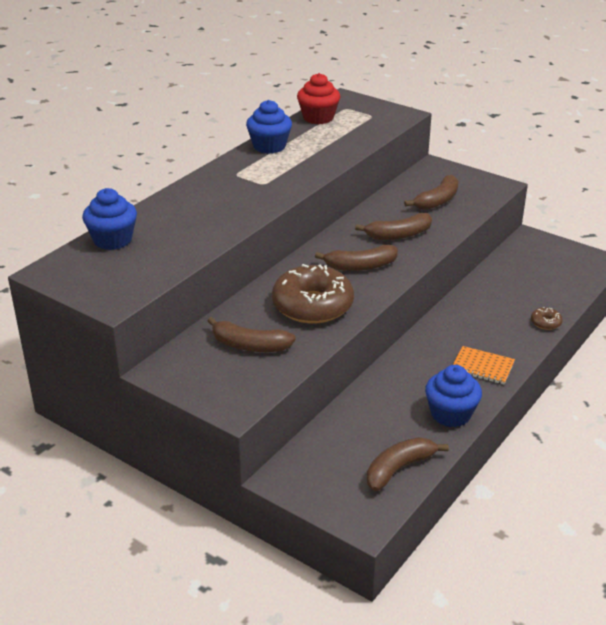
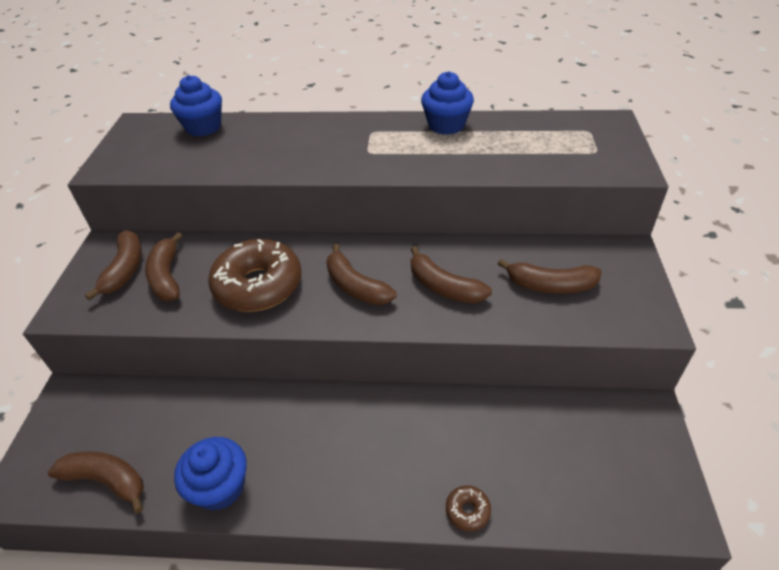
camera: 60 degrees right, 10 degrees up
(213, 366) = (125, 270): none -> brown banana
(318, 118) = (542, 125): red cupcake -> none
(482, 367) = (326, 480): orange notebook -> none

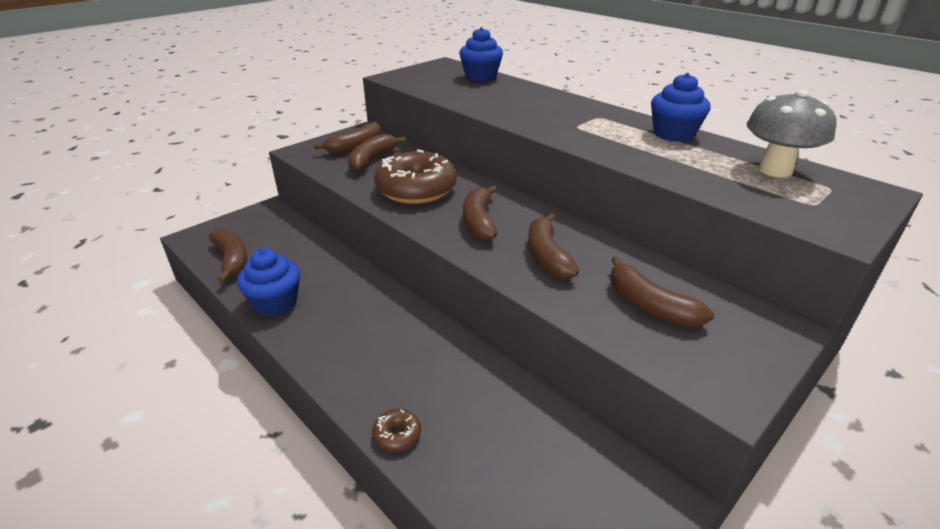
camera: 40 degrees right, 10 degrees down
(545, 130) = (775, 170): none -> grey mushroom

